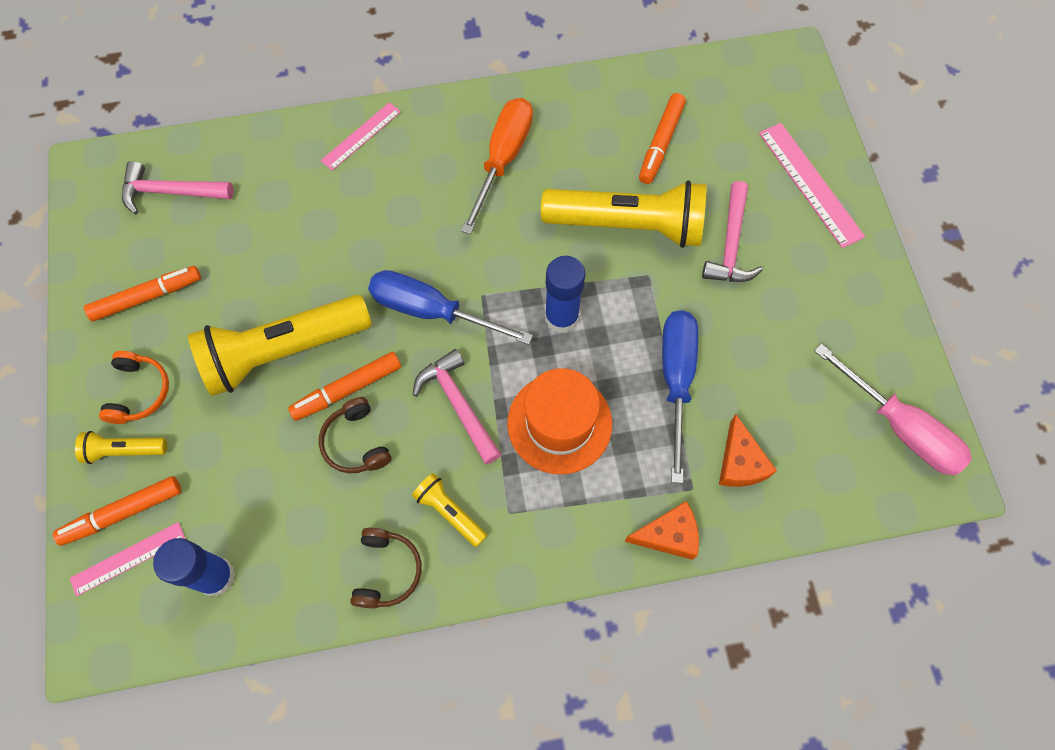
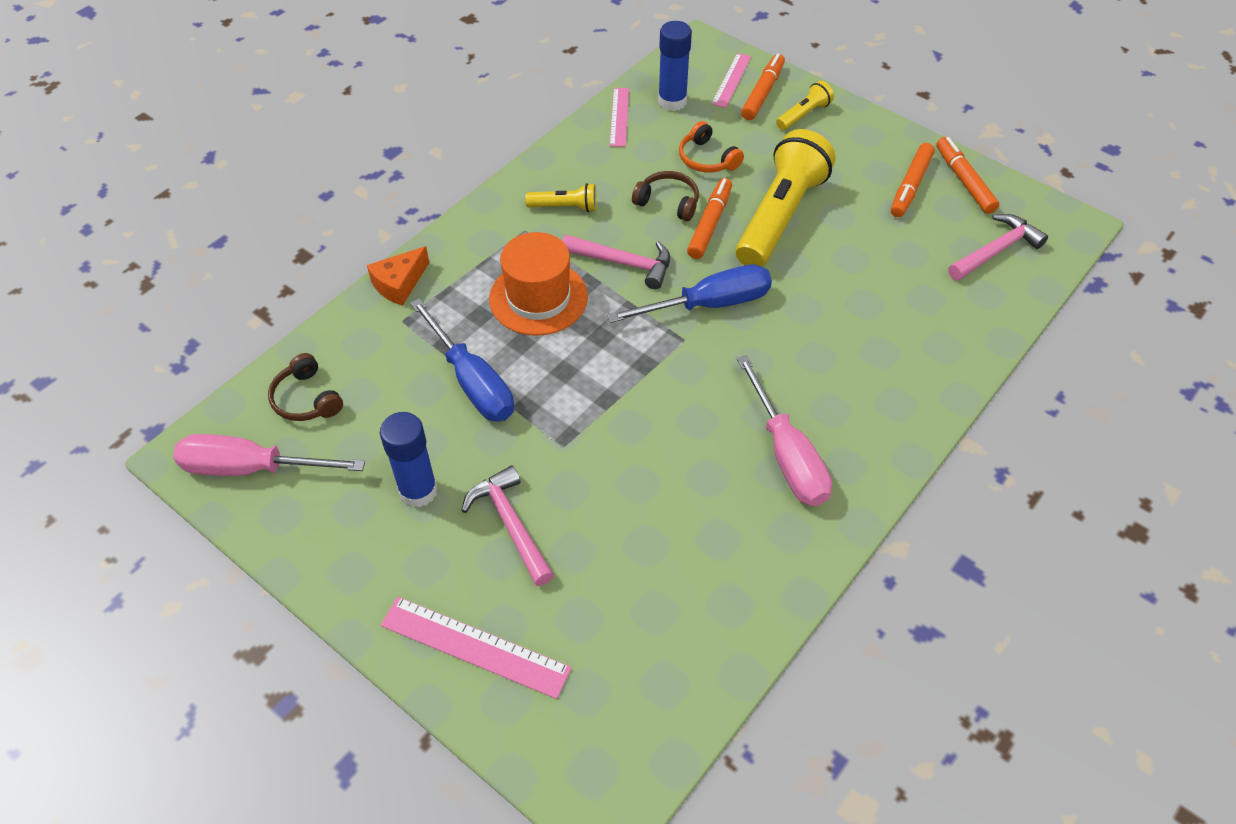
camera: 140 degrees right, 15 degrees down
(139, 392) = (837, 142): orange headphones -> orange headphones (707, 159)
(361, 136) = (924, 388): pink ruler -> pink ruler (619, 117)
(387, 571) = (573, 160): brown headphones -> brown headphones (306, 399)
(503, 159) = (787, 455): orange screwdriver -> pink screwdriver
(561, 317) = (605, 365): blue glue stick -> blue glue stick (418, 491)
(628, 225) = (619, 475): yellow flashlight -> none
(661, 143) = (661, 579): orange marker -> orange marker (964, 181)
(740, 463) = (376, 358): orange cheese -> none

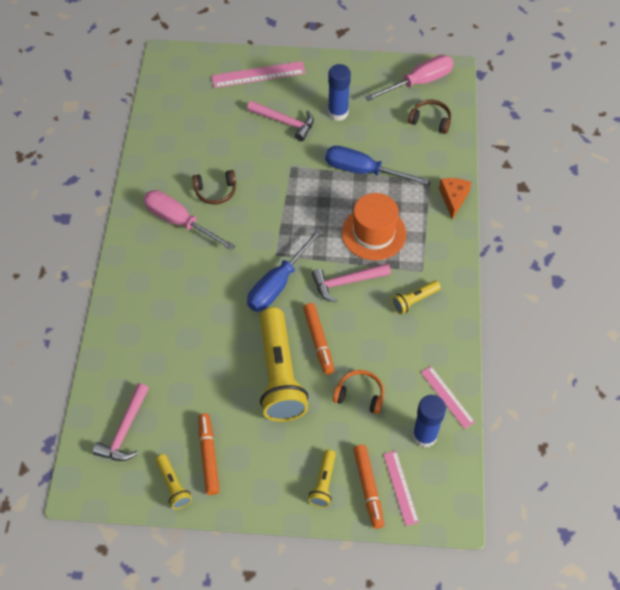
camera: 145 degrees right, 5 degrees up
(668, 202) = (356, 342): brown headphones -> brown headphones (215, 191)
(964, 181) = (173, 485): orange marker -> yellow flashlight

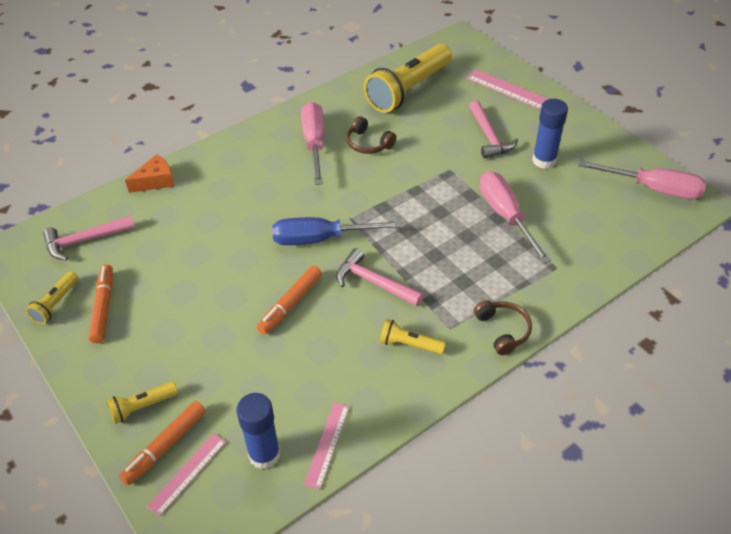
camera: 50 degrees right, 10 degrees down
(208, 456) = (103, 307): orange marker -> orange marker turned 45 degrees counterclockwise
(279, 374) = (229, 300): yellow flashlight -> yellow flashlight (408, 90)
(360, 395) = (262, 372): orange headphones -> none
(363, 171) = (505, 215): blue screwdriver -> pink screwdriver
(373, 233) = (448, 266): orange hat -> none
(430, 120) = (624, 224): brown headphones -> brown headphones (503, 330)
(453, 198) = (560, 298): orange cheese -> orange cheese (155, 181)

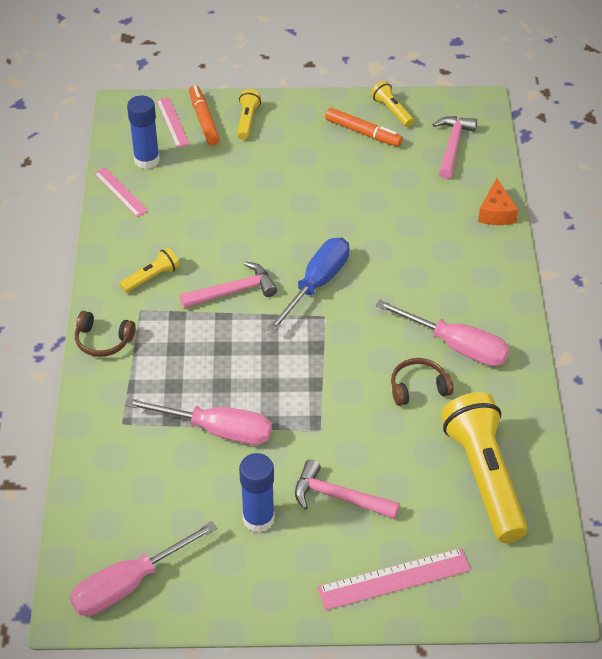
camera: 125 degrees right, 0 degrees up
(290, 304) = (262, 231): orange marker -> none

